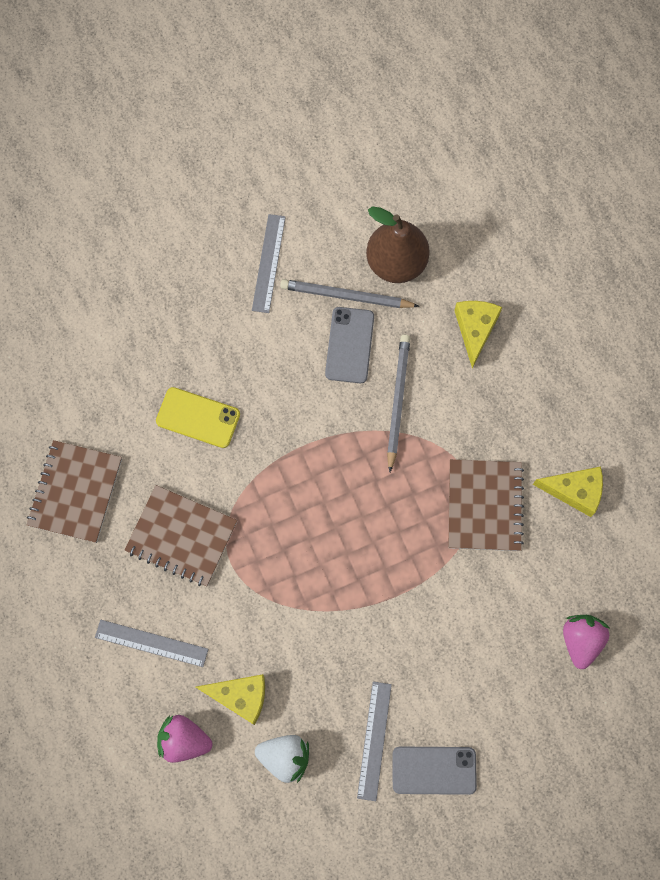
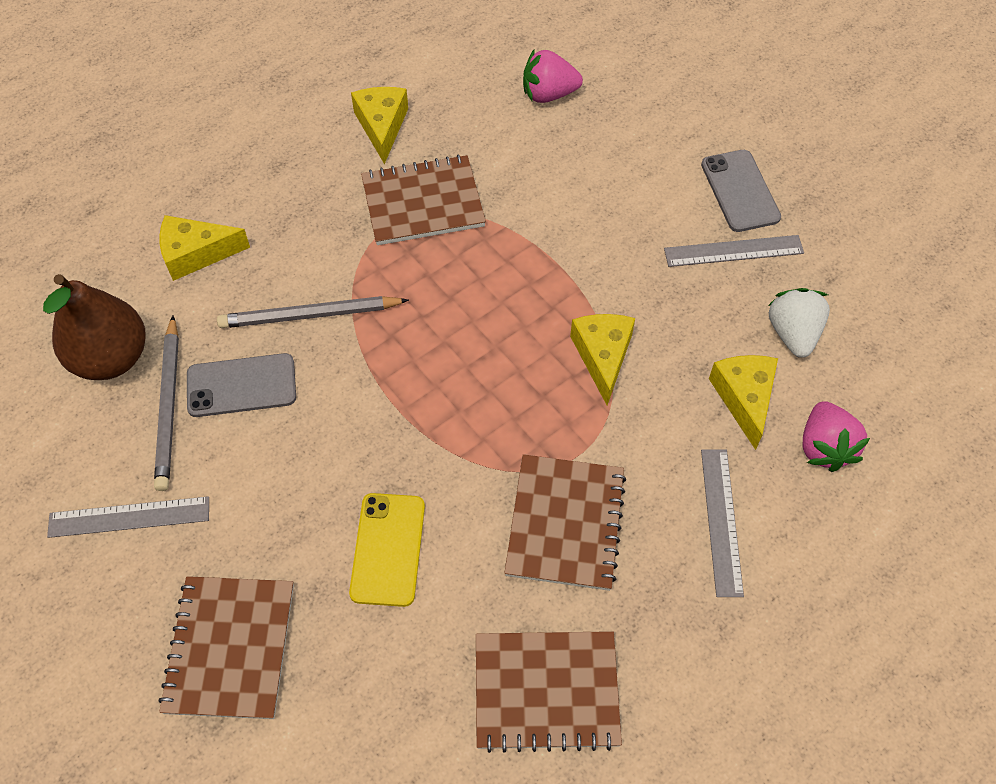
camera: 105 degrees left, 15 degrees down
(162, 312) = (230, 648): none -> brown notebook
(304, 603) = (603, 356): none -> yellow cheese

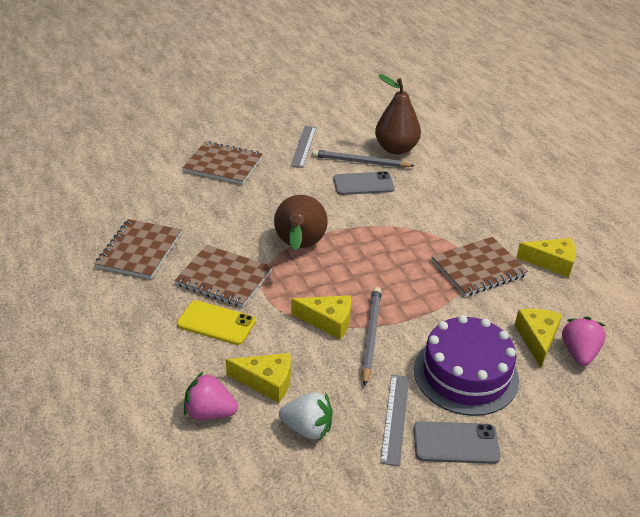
camera: 105 degrees right, 20 degrees down
(196, 254) = (457, 179): yellow cheese -> yellow cheese (537, 339)
(241, 386) = (363, 184): grey phone -> grey phone turned 75 degrees clockwise
(310, 315) = (401, 211): grey pencil -> grey pencil (370, 335)
(387, 549) = (245, 215): yellow phone -> yellow phone (216, 323)
(423, 203) = (478, 268): brown notebook -> brown notebook turned 60 degrees clockwise
(450, 437) = (299, 247): none -> brown pear
(631, 194) = (466, 374): none -> purple cake
(721, 521) = (188, 343): grey ruler -> none

